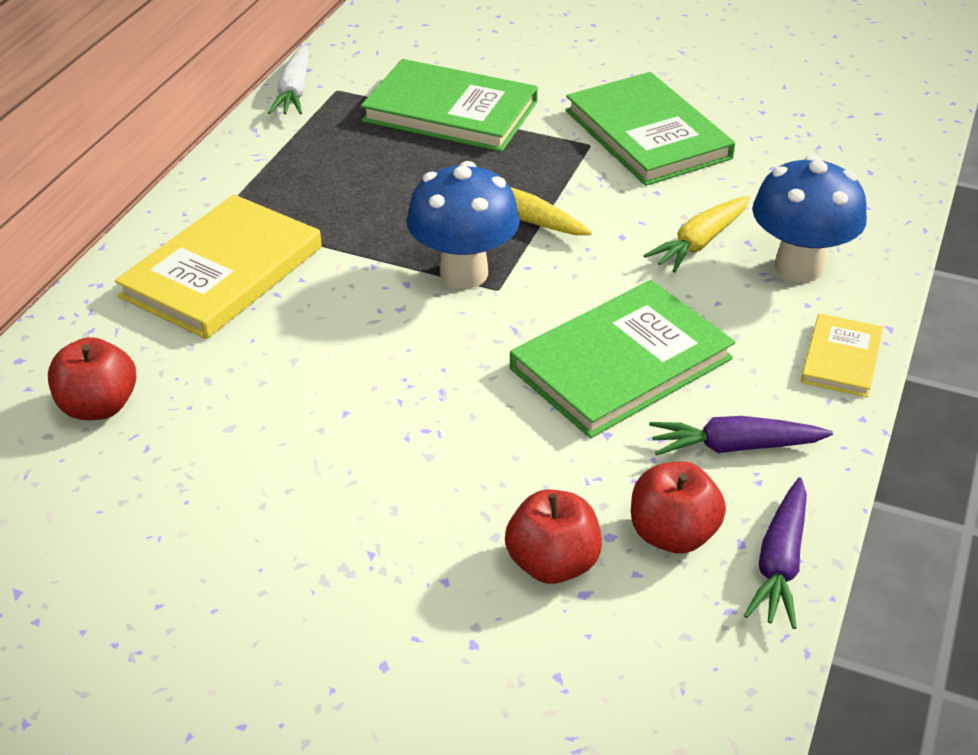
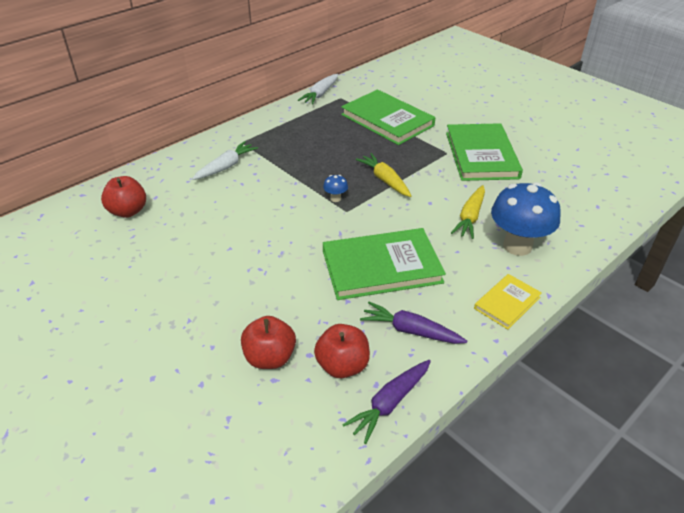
camera: 25 degrees right, 0 degrees up
(222, 272) = (226, 167): yellow book -> white carrot
(464, 273) = (335, 198): blue mushroom -> blue mushroom, size x0.41
(700, 242) = (470, 217): yellow carrot -> yellow carrot turned 45 degrees counterclockwise

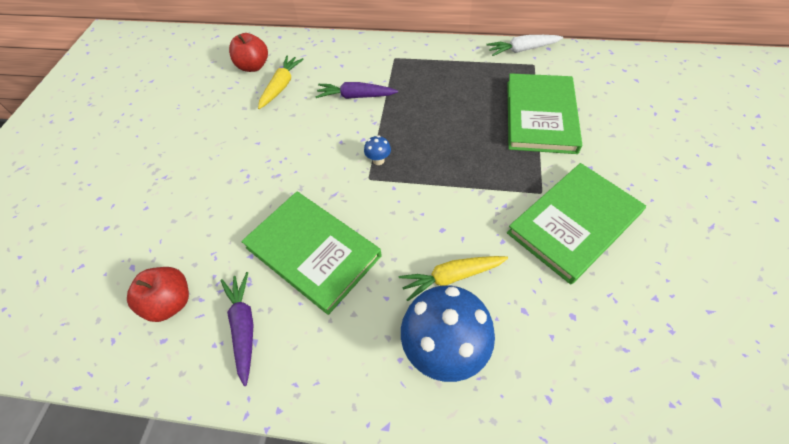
camera: 55 degrees right, 15 degrees up
(226, 167) = (353, 72): white carrot -> none
(270, 358) = (153, 249): red apple -> none
(385, 180) = (441, 175): yellow carrot -> yellow carrot (281, 86)
(390, 403) = (145, 365): purple carrot -> purple carrot (356, 96)
(507, 303) = (341, 390): yellow book -> none

